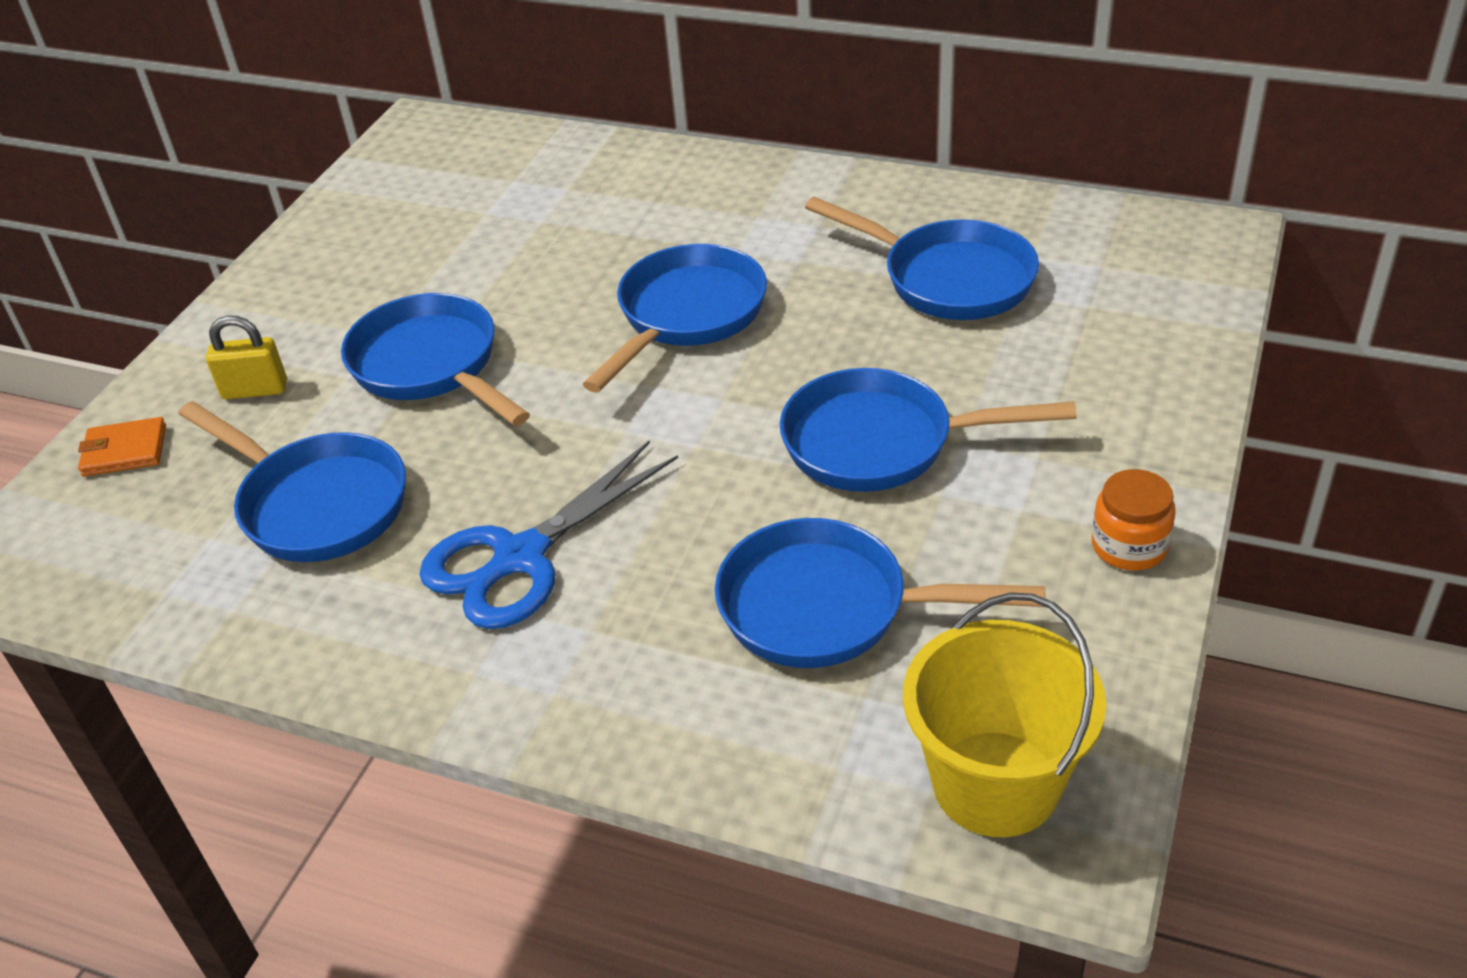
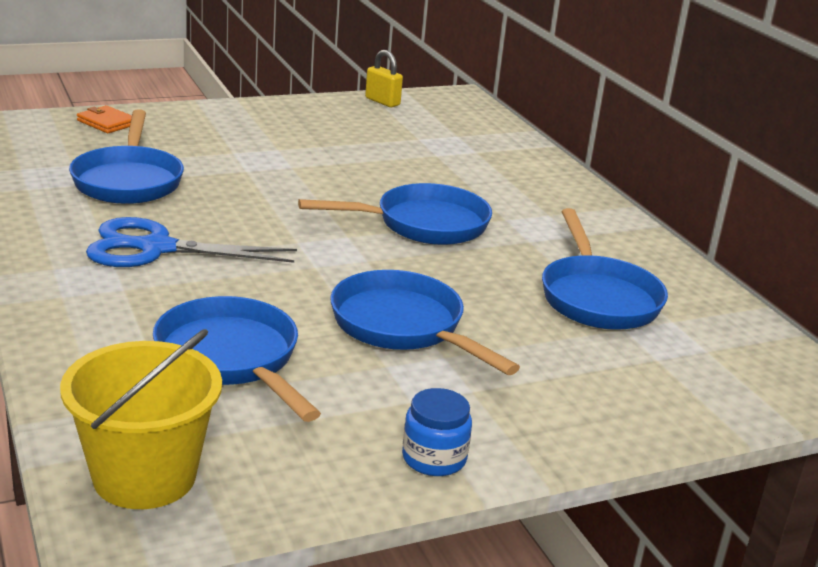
camera: 40 degrees right, 15 degrees down
(255, 390) = (191, 135): yellow padlock -> yellow padlock (382, 102)
(431, 366) = (272, 170): blue pan -> none
(1129, 546) = (434, 458): orange jar -> blue jar

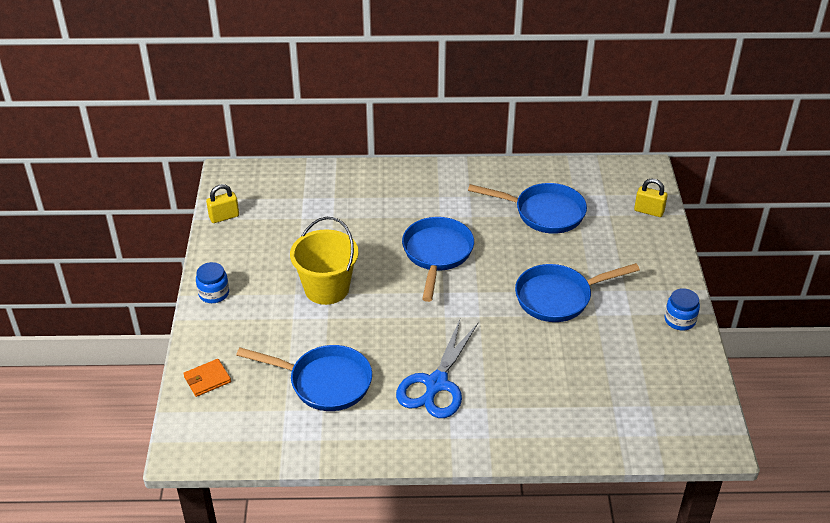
camera: 65 degrees left, 15 degrees up
(144, 476) = (679, 426): yellow bucket -> yellow bucket (326, 288)
(231, 359) = (578, 374): blue pan -> none
(249, 111) = (214, 293): none -> blue jar
(712, 400) = (649, 211): none -> yellow padlock

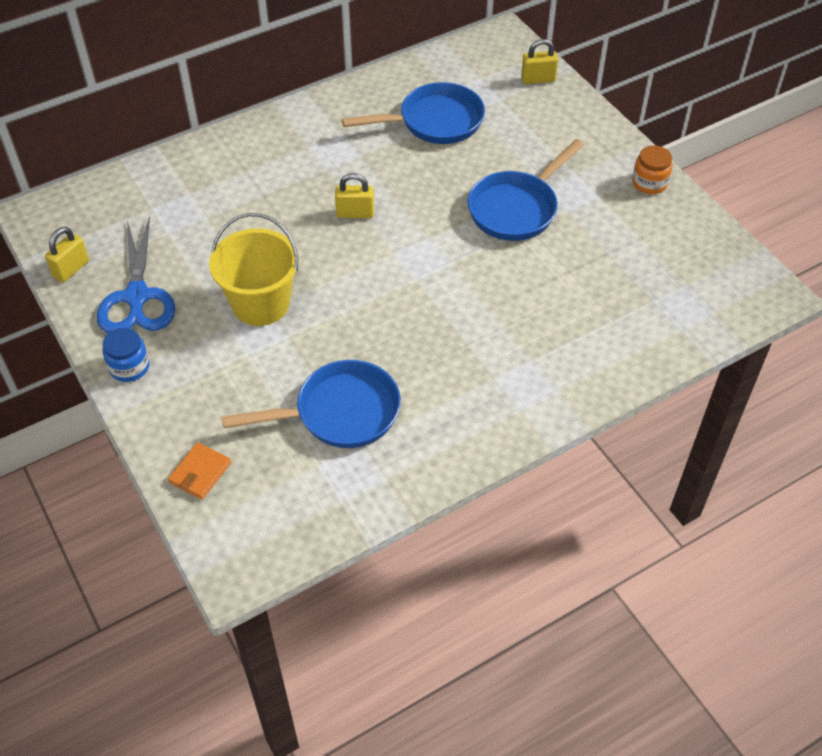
camera: 30 degrees left, 10 degrees up
(436, 384) = (461, 358): blue scissors -> blue scissors (137, 296)
(437, 254) = (355, 213): blue pan -> yellow padlock
(679, 320) = (649, 183): blue jar -> orange jar

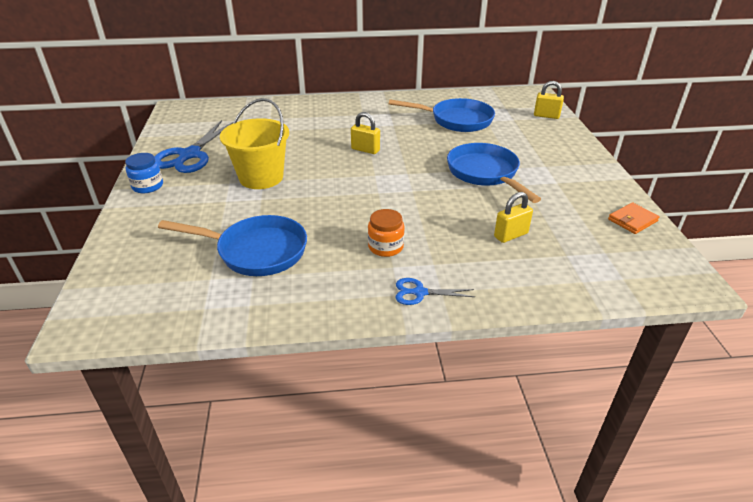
camera: 25 degrees right, 15 degrees down
(71, 269) = (168, 134): yellow padlock -> yellow padlock (511, 235)
(200, 473) = (126, 255): orange wallet -> orange wallet (632, 220)
(517, 208) = (485, 173): blue pan -> blue pan turned 90 degrees clockwise
(539, 401) = (420, 292): none -> blue scissors
(649, 183) = (604, 184): orange jar -> orange jar (385, 247)

